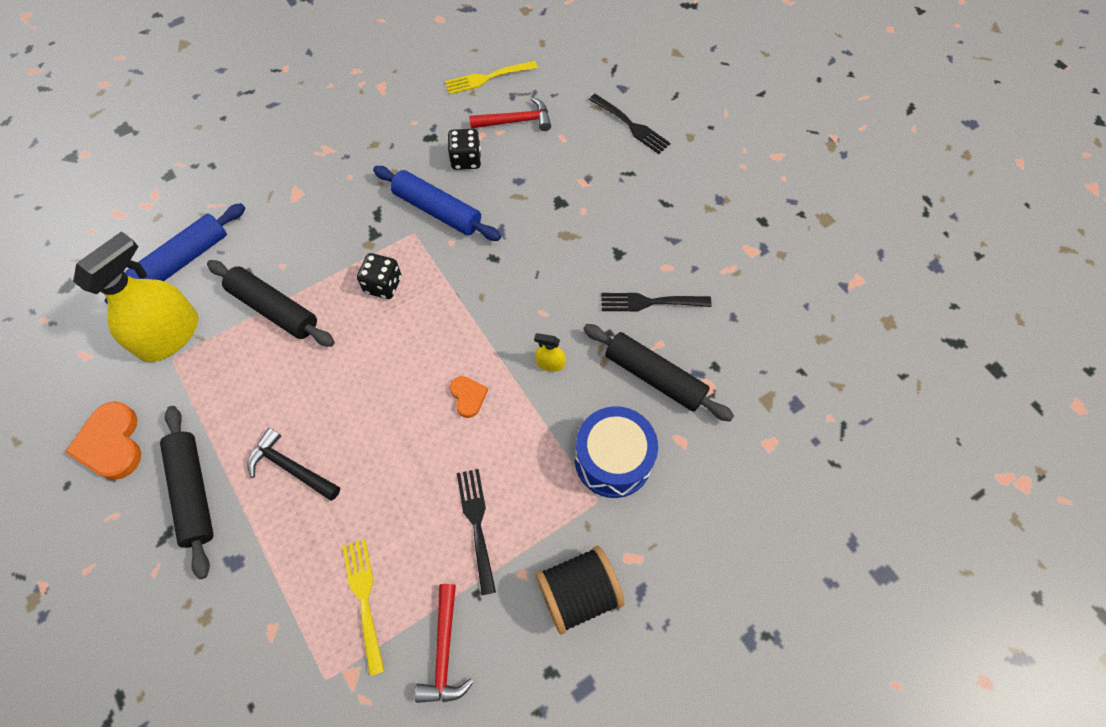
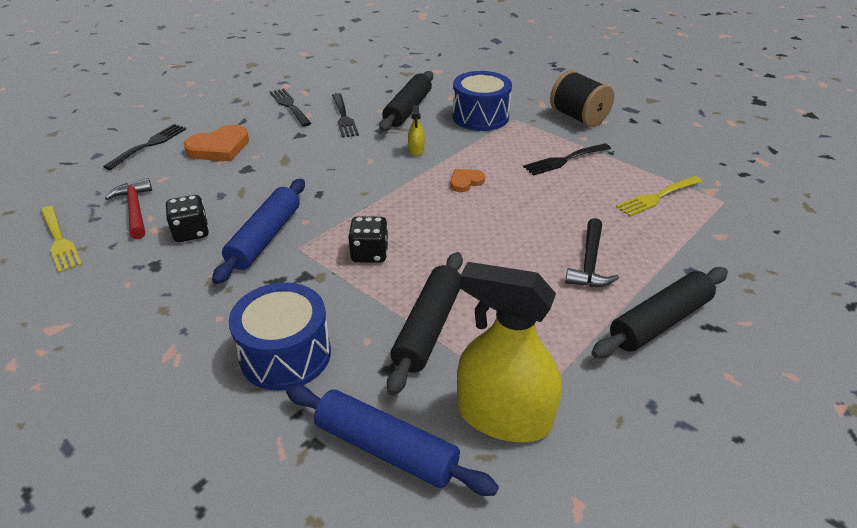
camera: 105 degrees left, 25 degrees down
(111, 443) = (664, 415): orange heart -> orange heart (219, 148)
(292, 214) = (285, 354): none -> blue drum
(444, 652) = (658, 157): red hammer -> none
(693, 250) = (289, 106): none -> black fork

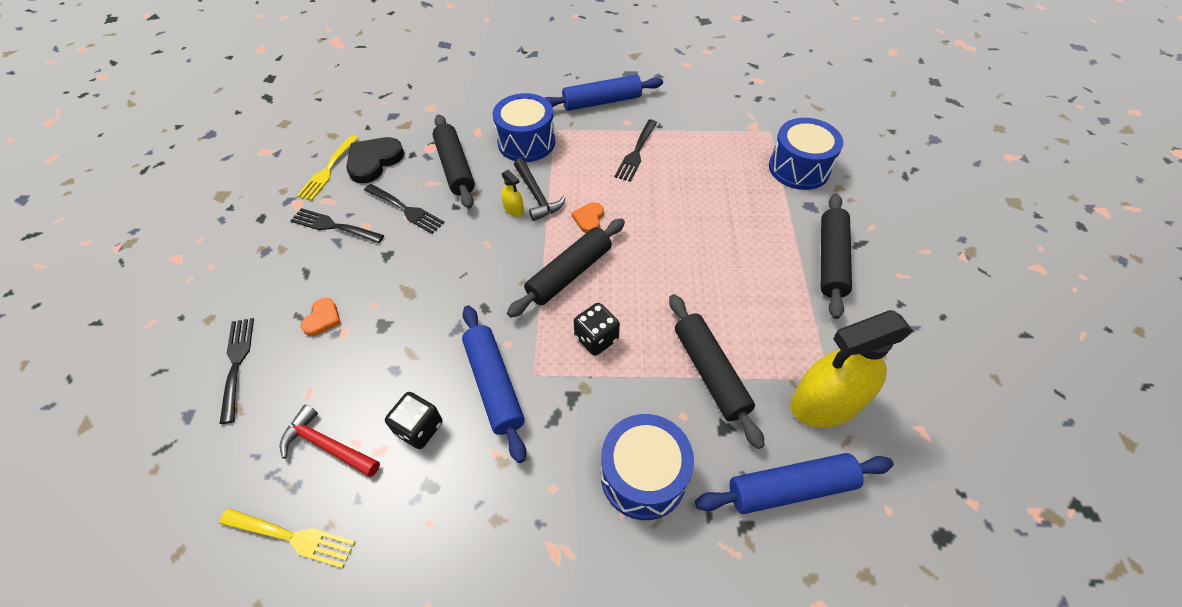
camera: 40 degrees left, 15 degrees up
(219, 148) = (322, 319): orange heart -> orange heart, size x0.56
(359, 84) = (374, 161): none -> black heart
(404, 206) = (569, 274): none -> black rolling pin
(578, 117) = (602, 102): black spool -> blue rolling pin
(589, 263) = (747, 240): black hammer -> black hammer (537, 196)
(657, 197) = (729, 152): yellow fork -> yellow fork (328, 170)
(719, 240) = (799, 168): none -> blue drum

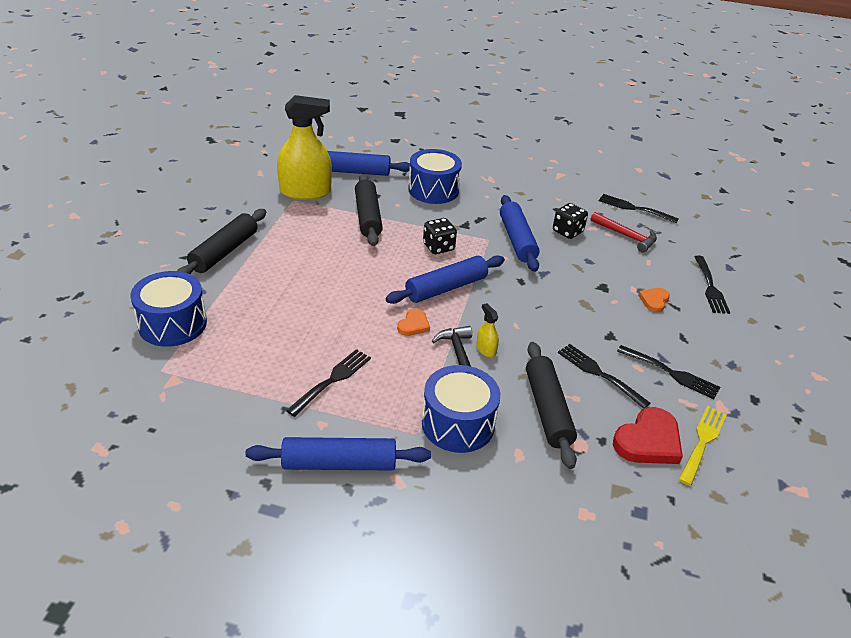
camera: 170 degrees left, 15 degrees down
(292, 537) = (634, 208): yellow fork -> black fork
(374, 161) = (648, 441): black heart -> red heart
(569, 274) = (446, 288): black rolling pin -> blue rolling pin

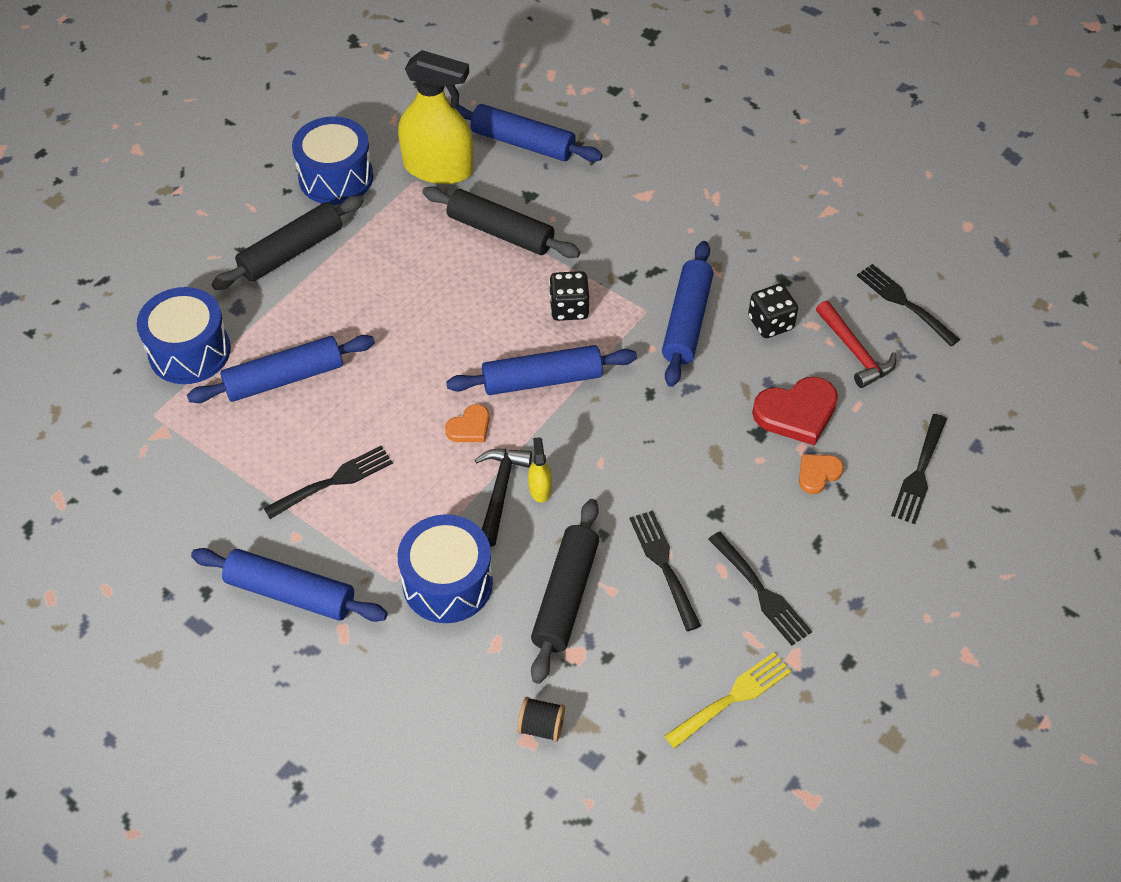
camera: 25 degrees right, 15 degrees up
(258, 325) = (284, 378): none -> blue rolling pin
(367, 217) = (500, 232): black rolling pin -> black rolling pin turned 75 degrees counterclockwise
(433, 190) = (618, 202): blue drum -> blue drum (336, 177)
(589, 501) = (541, 726): none -> black spool
(648, 441) = (664, 675): red heart -> red heart (796, 413)

